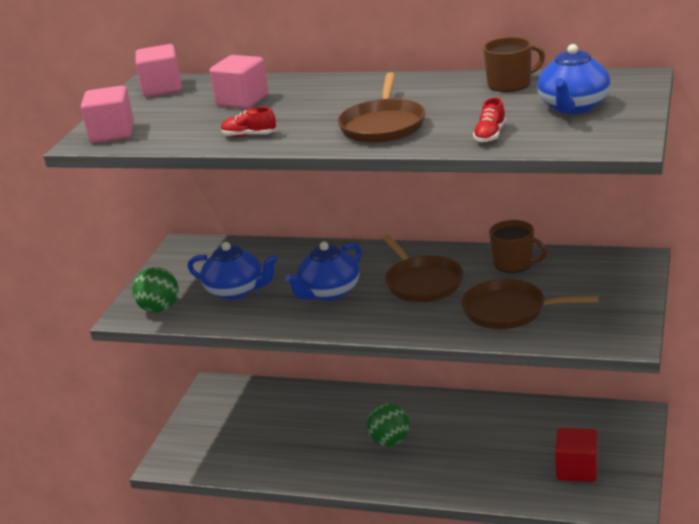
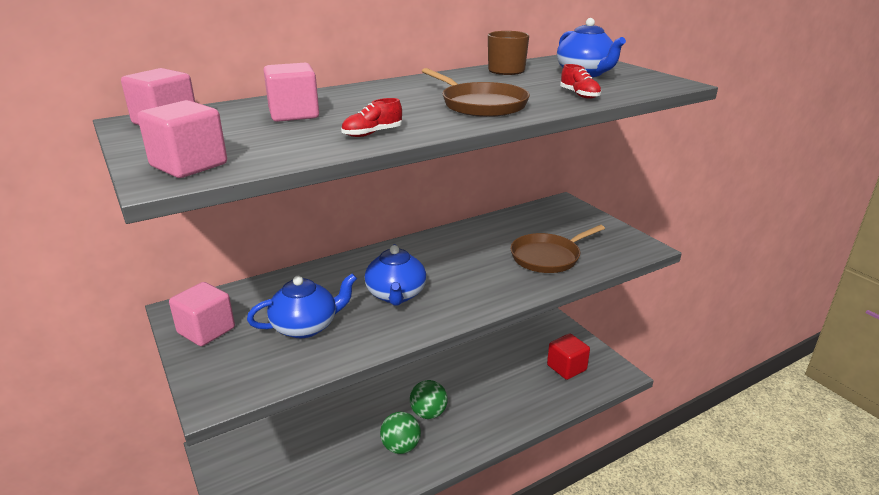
camera: 50 degrees left, 0 degrees up
(159, 309) = (246, 375): green ball -> green ball (401, 447)
(177, 267) = (206, 330): none -> pink cube
(422, 283) = (457, 261): brown pan -> none
(514, 263) = (496, 228): brown mug -> none

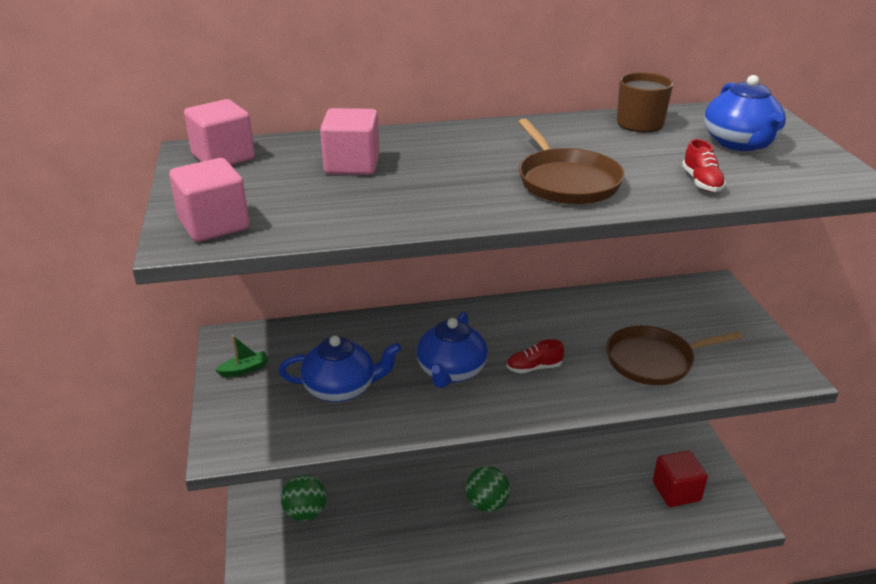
camera: 20 degrees right, 5 degrees up
(206, 330) = (244, 369): pink cube -> green boat
(372, 133) = (415, 209): red shoe -> red shoe (534, 368)
(401, 447) = (441, 534): green ball -> green ball (305, 513)

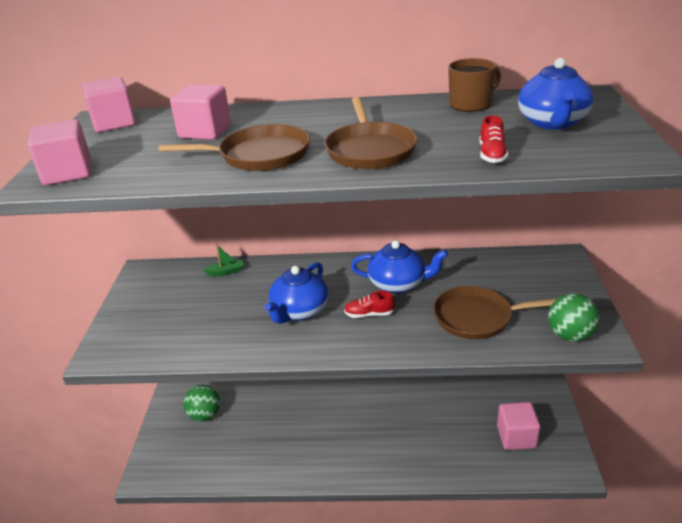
camera: 15 degrees right, 0 degrees up
(244, 369) = (142, 295): green boat -> green boat (226, 272)
(341, 388) = (207, 317): blue teapot -> blue teapot (398, 284)
(443, 192) = (260, 155): none -> brown pan
(487, 504) = (348, 426): green ball -> green ball (569, 335)
(676, 491) = (516, 437): red cube -> pink cube

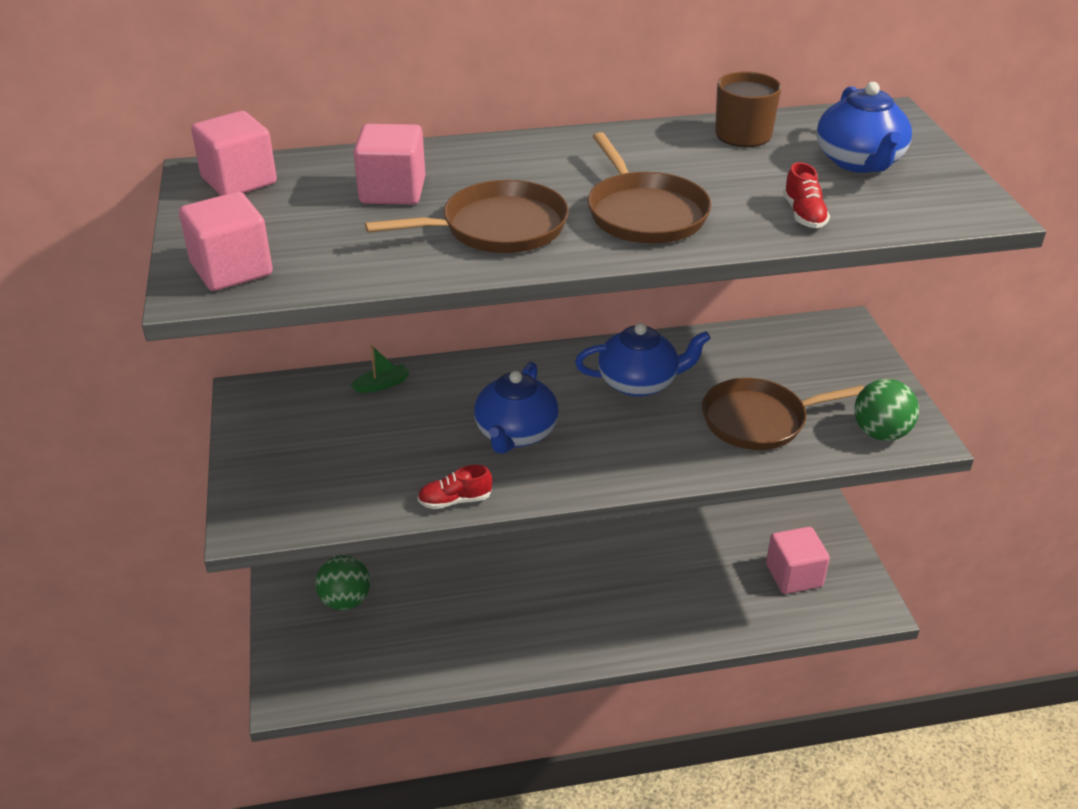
camera: 15 degrees left, 5 degrees up
(369, 314) = (615, 429): red shoe -> red shoe (455, 500)

